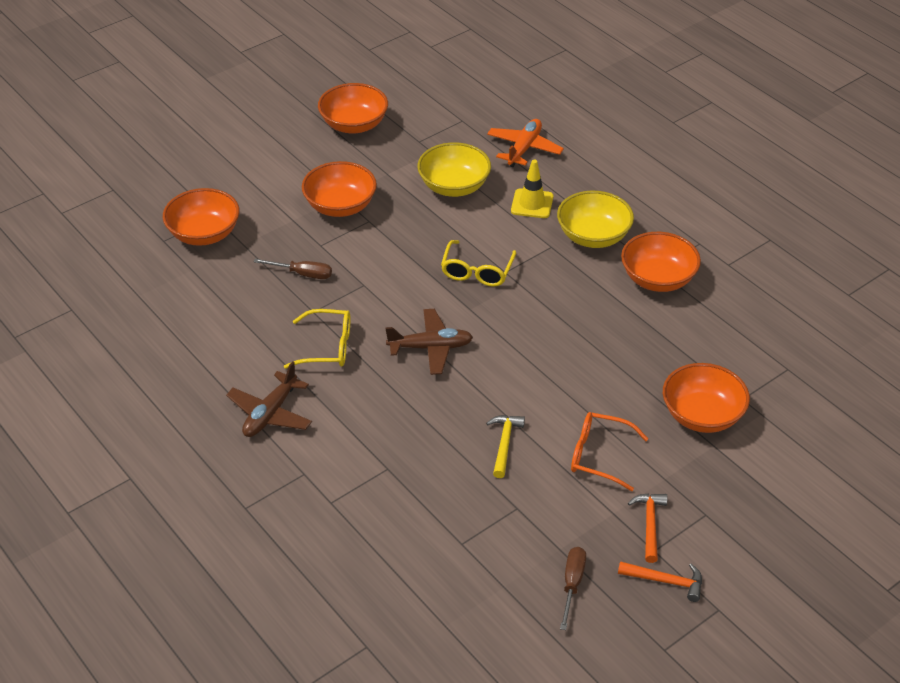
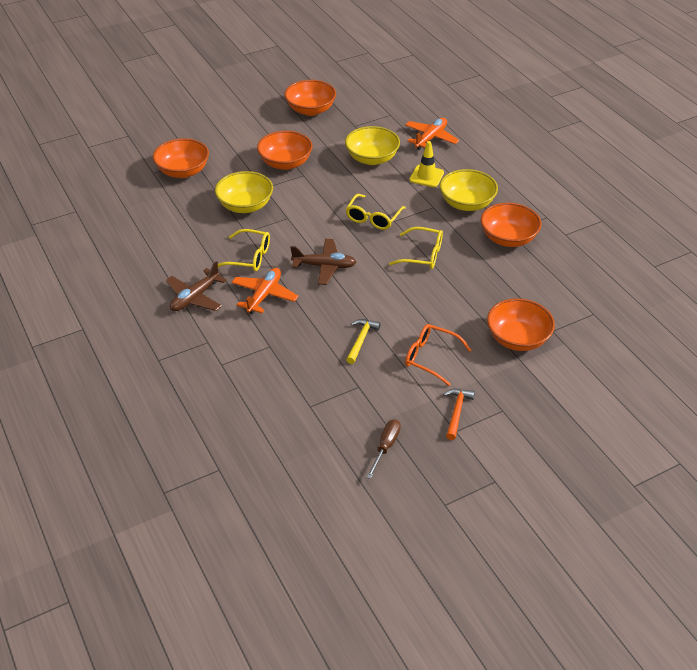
camera: 10 degrees right, 0 degrees up
(302, 274) = (245, 205): brown screwdriver -> yellow bowl
(362, 398) = (264, 295): none -> orange plane
(554, 315) = (423, 255): none -> yellow glasses
(665, 581) = (458, 454): orange hammer -> none

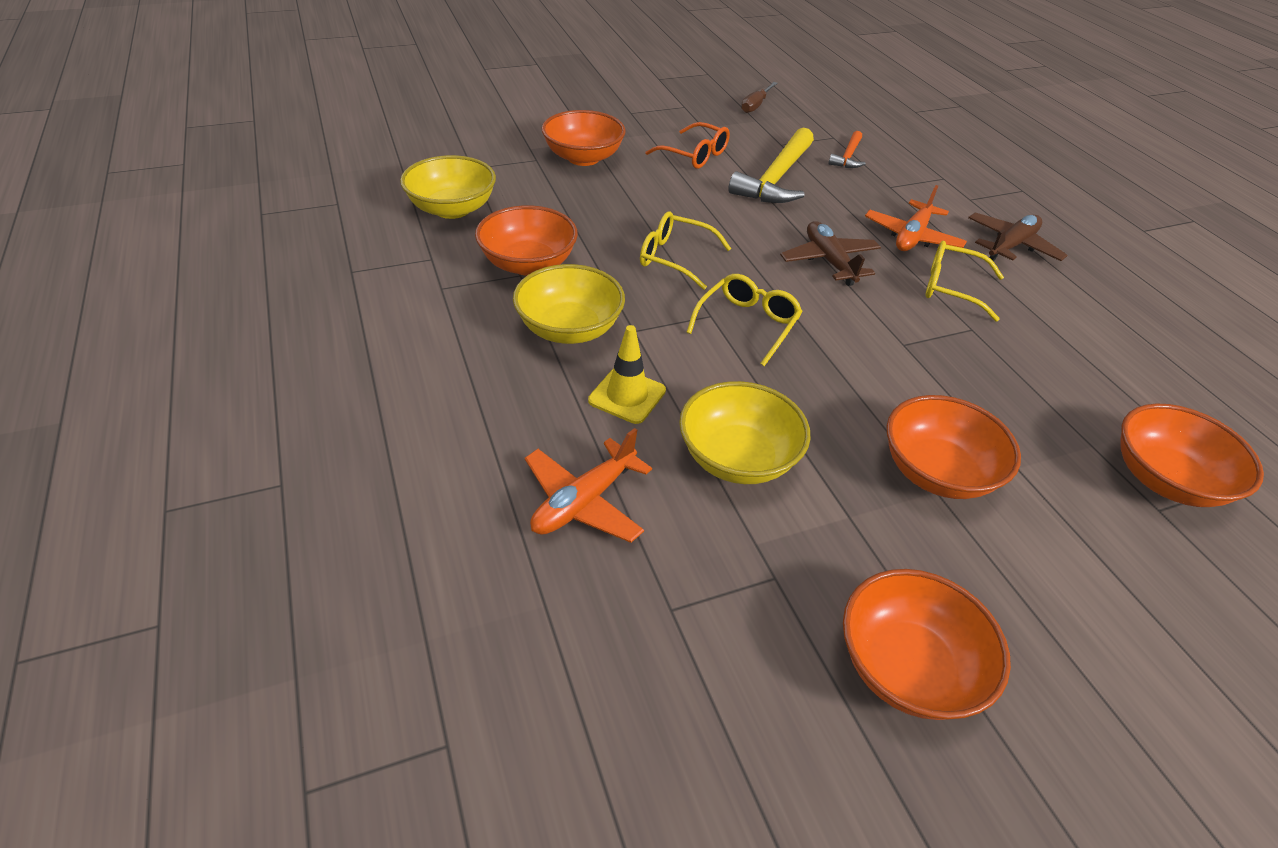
camera: 175 degrees left, 0 degrees up
(245, 205) = (991, 378): yellow bowl -> yellow bowl (452, 209)
(324, 266) = (829, 261): brown plane -> brown plane turned 60 degrees clockwise
(361, 340) = (776, 178): yellow hammer -> yellow hammer, size x1.92
(456, 412) = (679, 116): orange hammer -> orange hammer (848, 156)

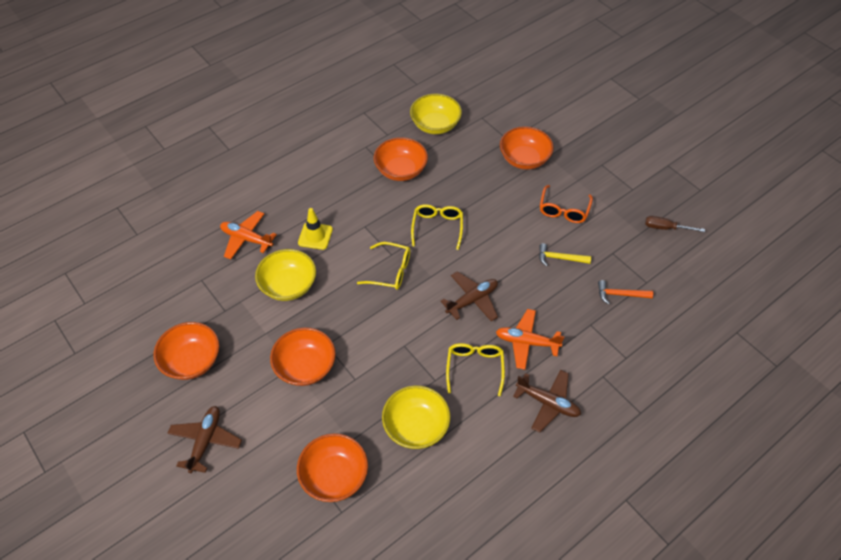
camera: 75 degrees right, 10 degrees up
(569, 329) = (355, 202): yellow bowl -> yellow bowl (416, 426)
(776, 178) = (560, 258): yellow hammer -> yellow hammer, size x0.52
(1122, 672) = (206, 441): none -> brown plane

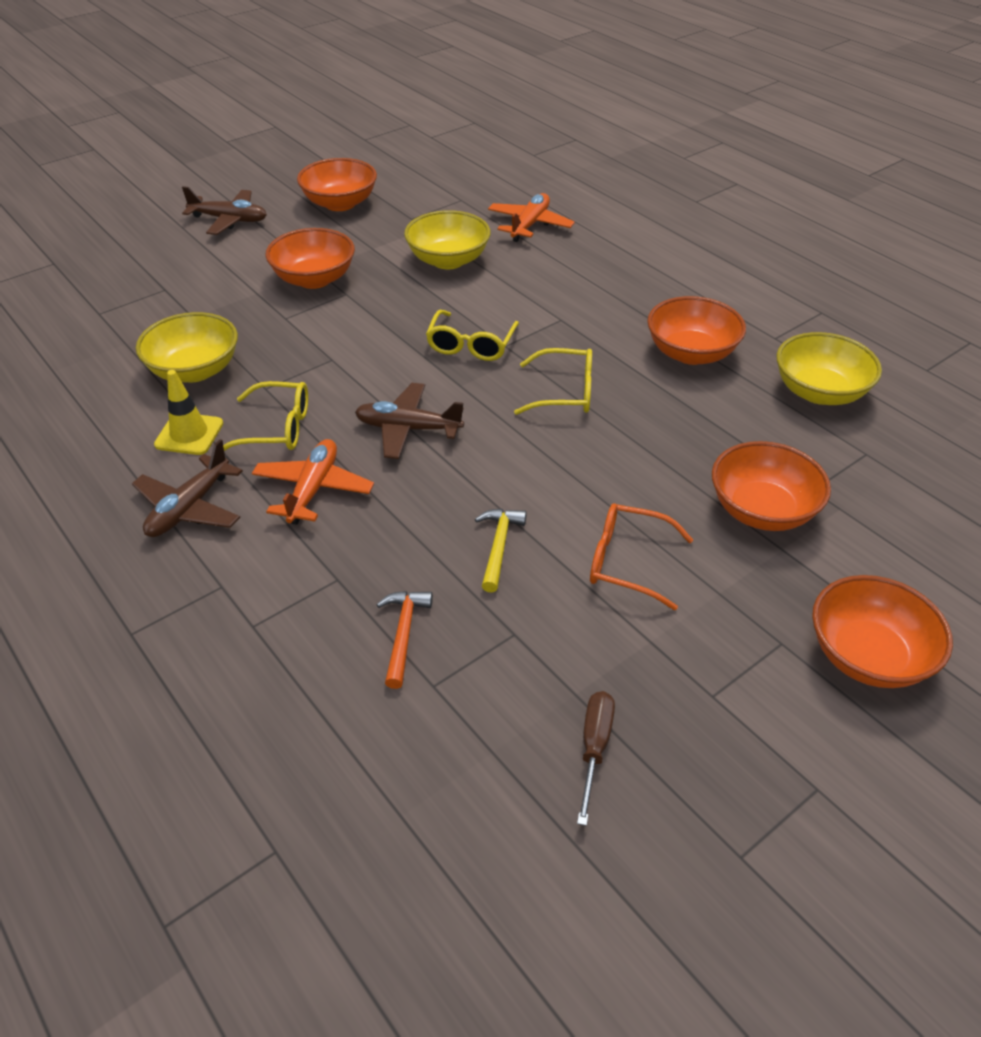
camera: 90 degrees right, 10 degrees down
(315, 236) = (538, 277): yellow traffic cone -> yellow traffic cone (189, 434)
(334, 476) = (148, 306): orange bowl -> orange bowl (868, 656)
(472, 300) = (408, 429): brown plane -> brown plane turned 135 degrees clockwise

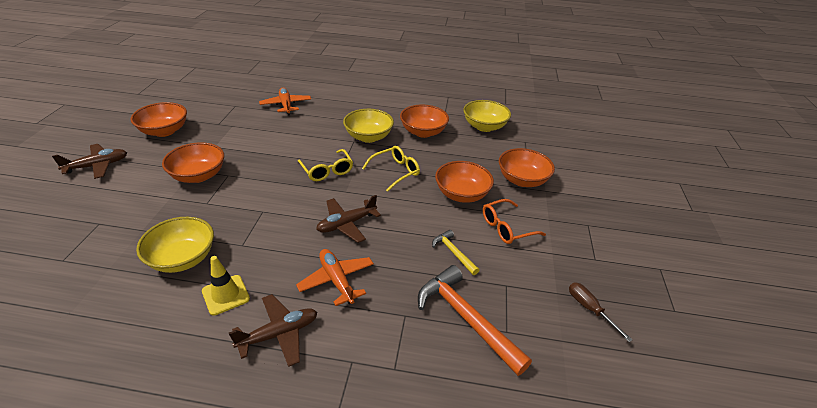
camera: 45 degrees left, 5 degrees down
(189, 508) = (279, 334): brown plane -> brown plane turned 105 degrees counterclockwise
(277, 428) = (276, 261): yellow glasses -> none
(403, 634) = (466, 319): orange hammer -> orange hammer, size x1.92
(448, 260) = (265, 136): yellow bowl -> yellow bowl (368, 137)
(868, 656) = (614, 212): orange bowl -> orange bowl (461, 194)

